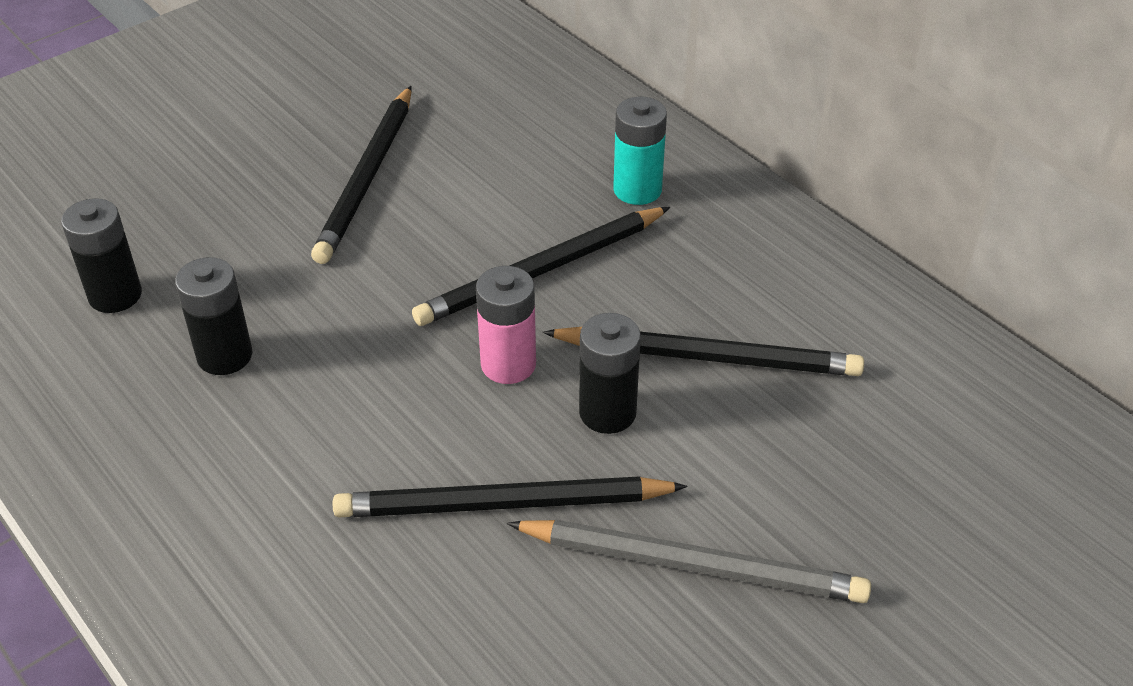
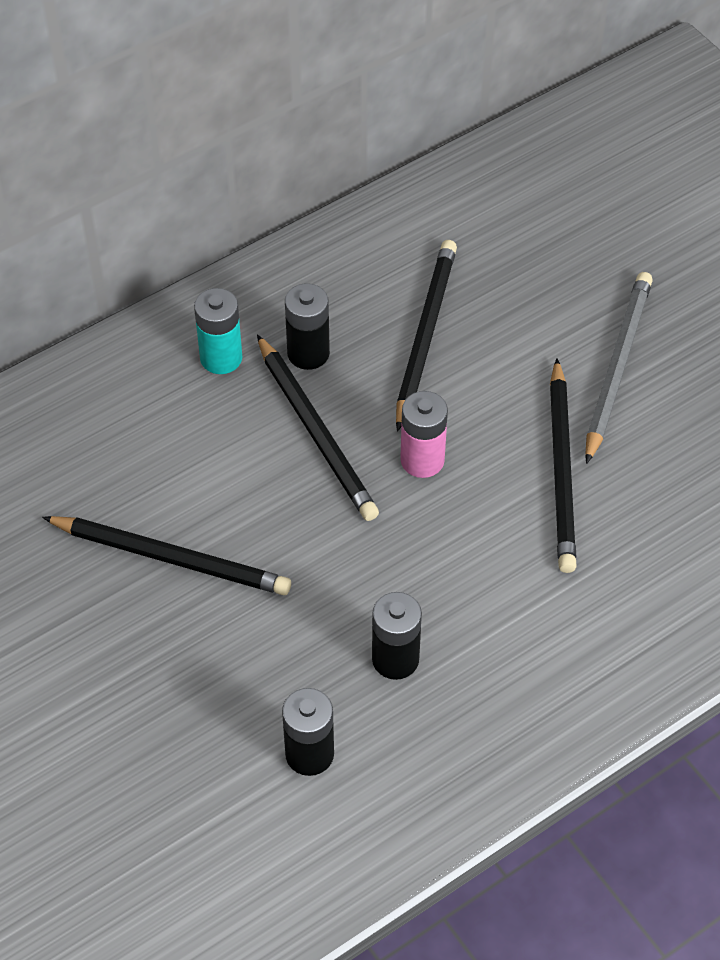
camera: 85 degrees left, 10 degrees up
(607, 412) = (477, 401): black battery -> black battery (308, 353)

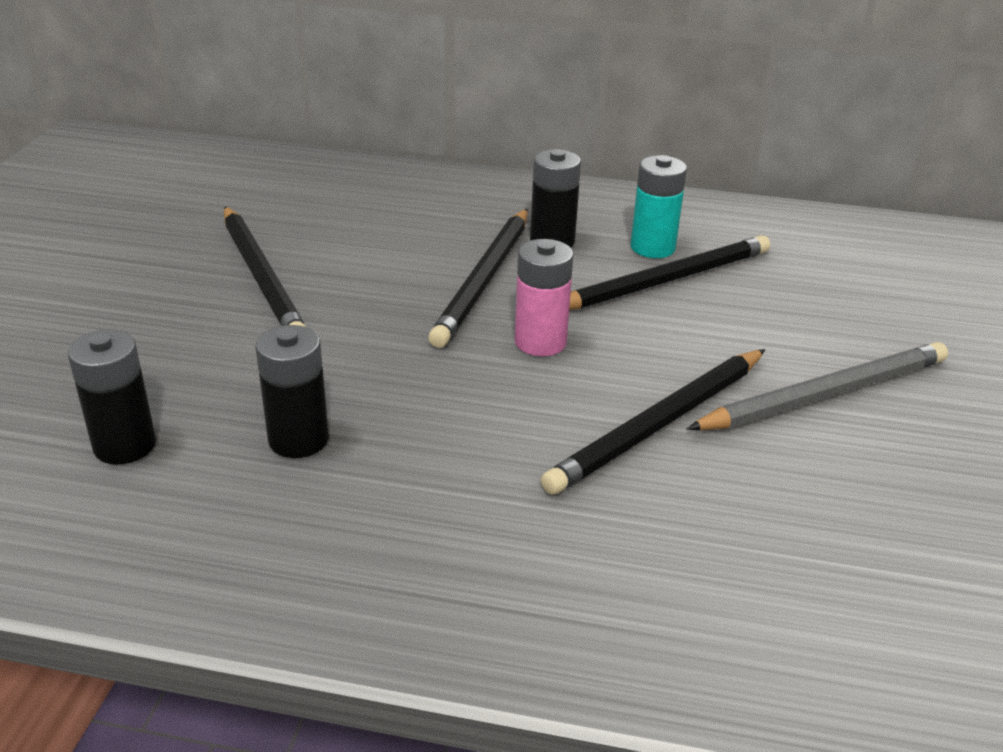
camera: 45 degrees right, 20 degrees down
(221, 358) = (484, 211): turquoise battery -> turquoise battery (652, 247)

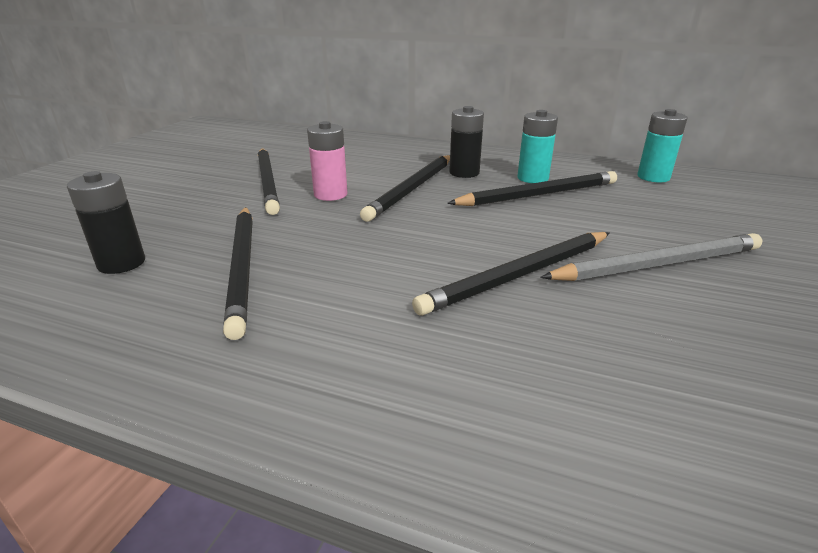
camera: 10 degrees right, 5 degrees down
(298, 439) = (243, 267): black battery -> black pencil
(540, 342) = (440, 222): pink battery -> pink battery (330, 194)
(819, 236) = (653, 177): none -> turquoise battery

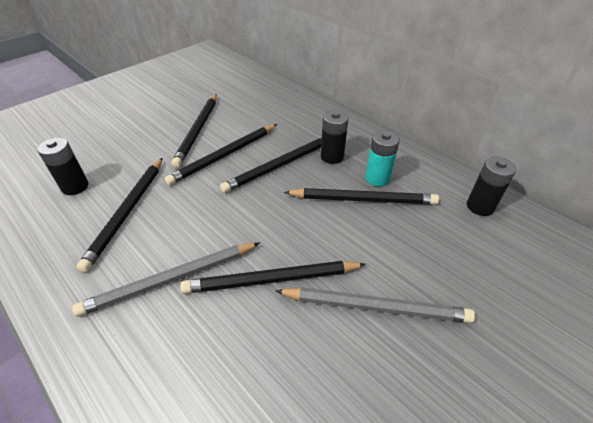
camera: 25 degrees right, 15 degrees up
(330, 194) = (224, 156): pink battery -> black pencil
(387, 311) = (171, 280): none -> grey pencil
(653, 177) = (480, 206): turquoise battery -> black battery

